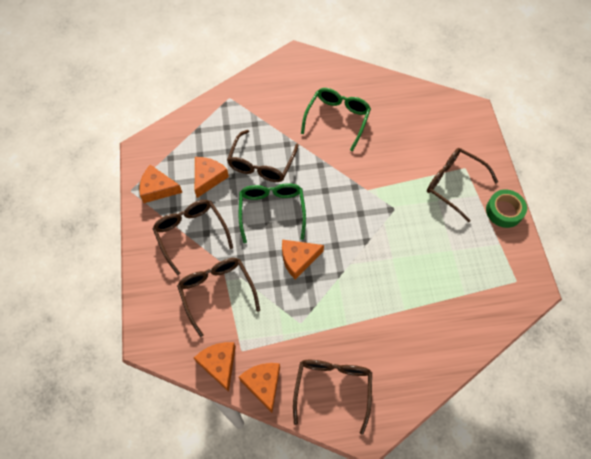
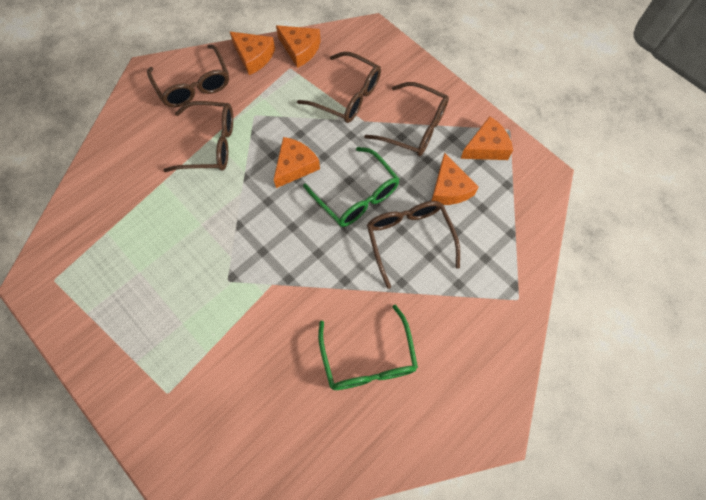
camera: 145 degrees right, 5 degrees up
(453, 184) = (172, 358): brown glasses -> brown glasses (211, 144)
(504, 211) = (95, 360): green tape -> none

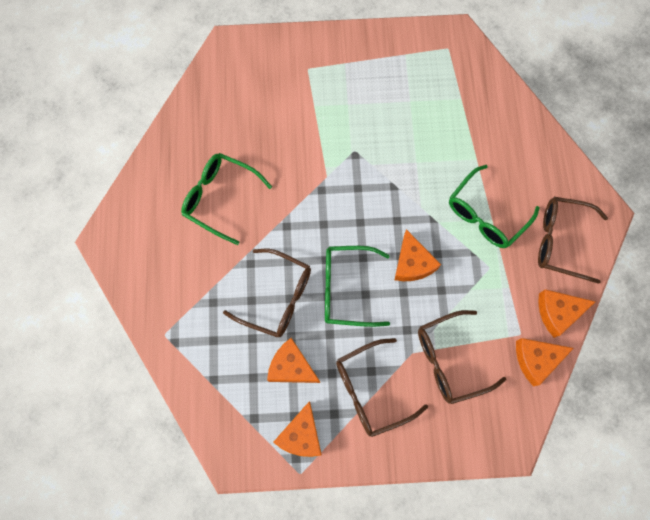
camera: 130 degrees right, 5 degrees up
(211, 144) = (485, 215): brown glasses -> green glasses

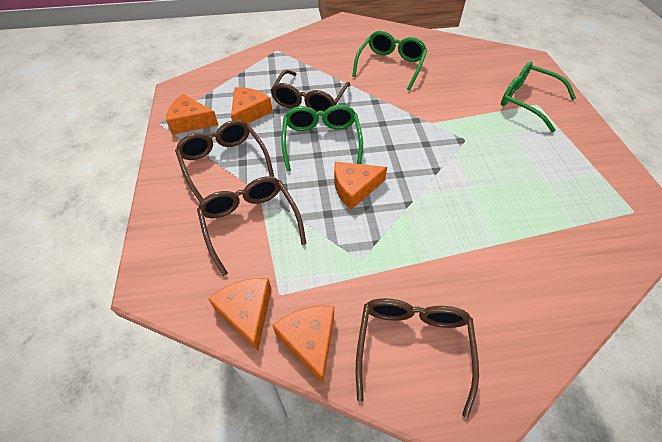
camera: 85 degrees right, 20 degrees down
(485, 215) = (427, 254): green glasses -> green glasses (526, 101)

